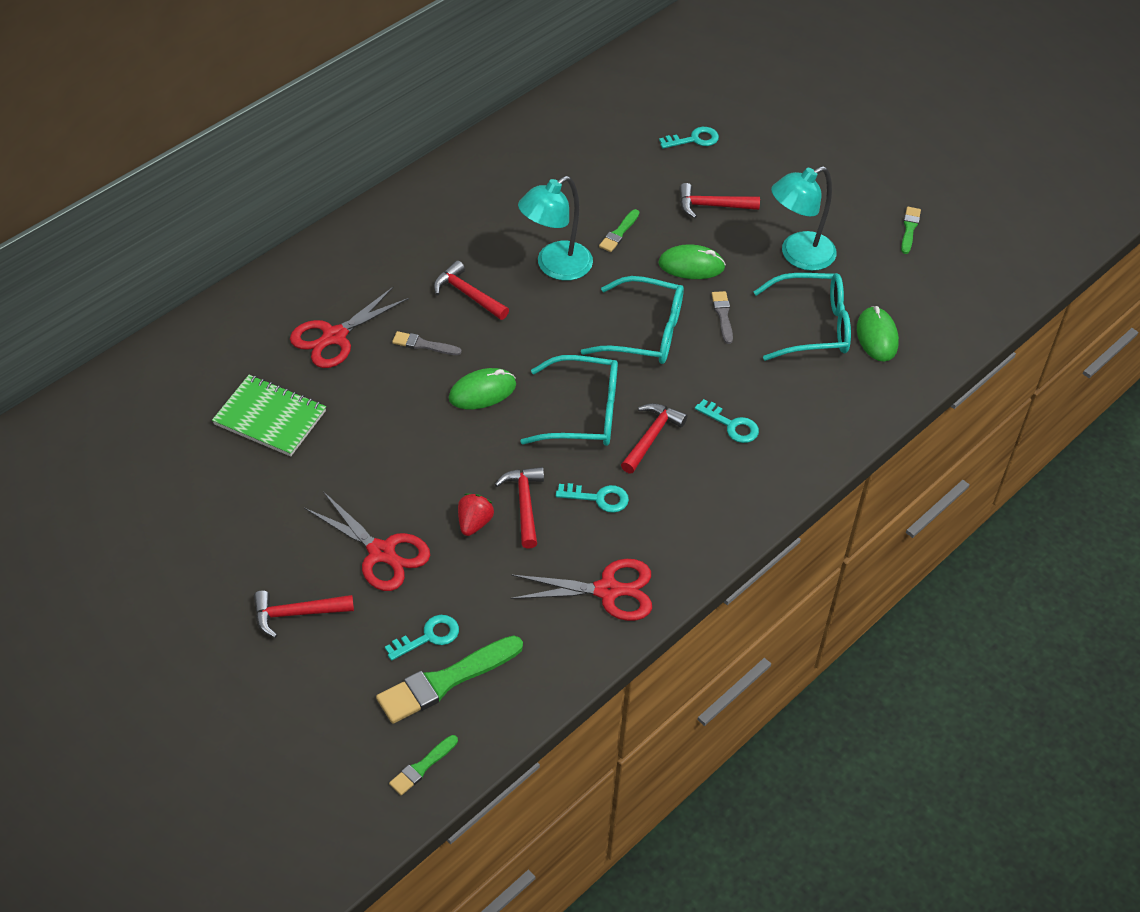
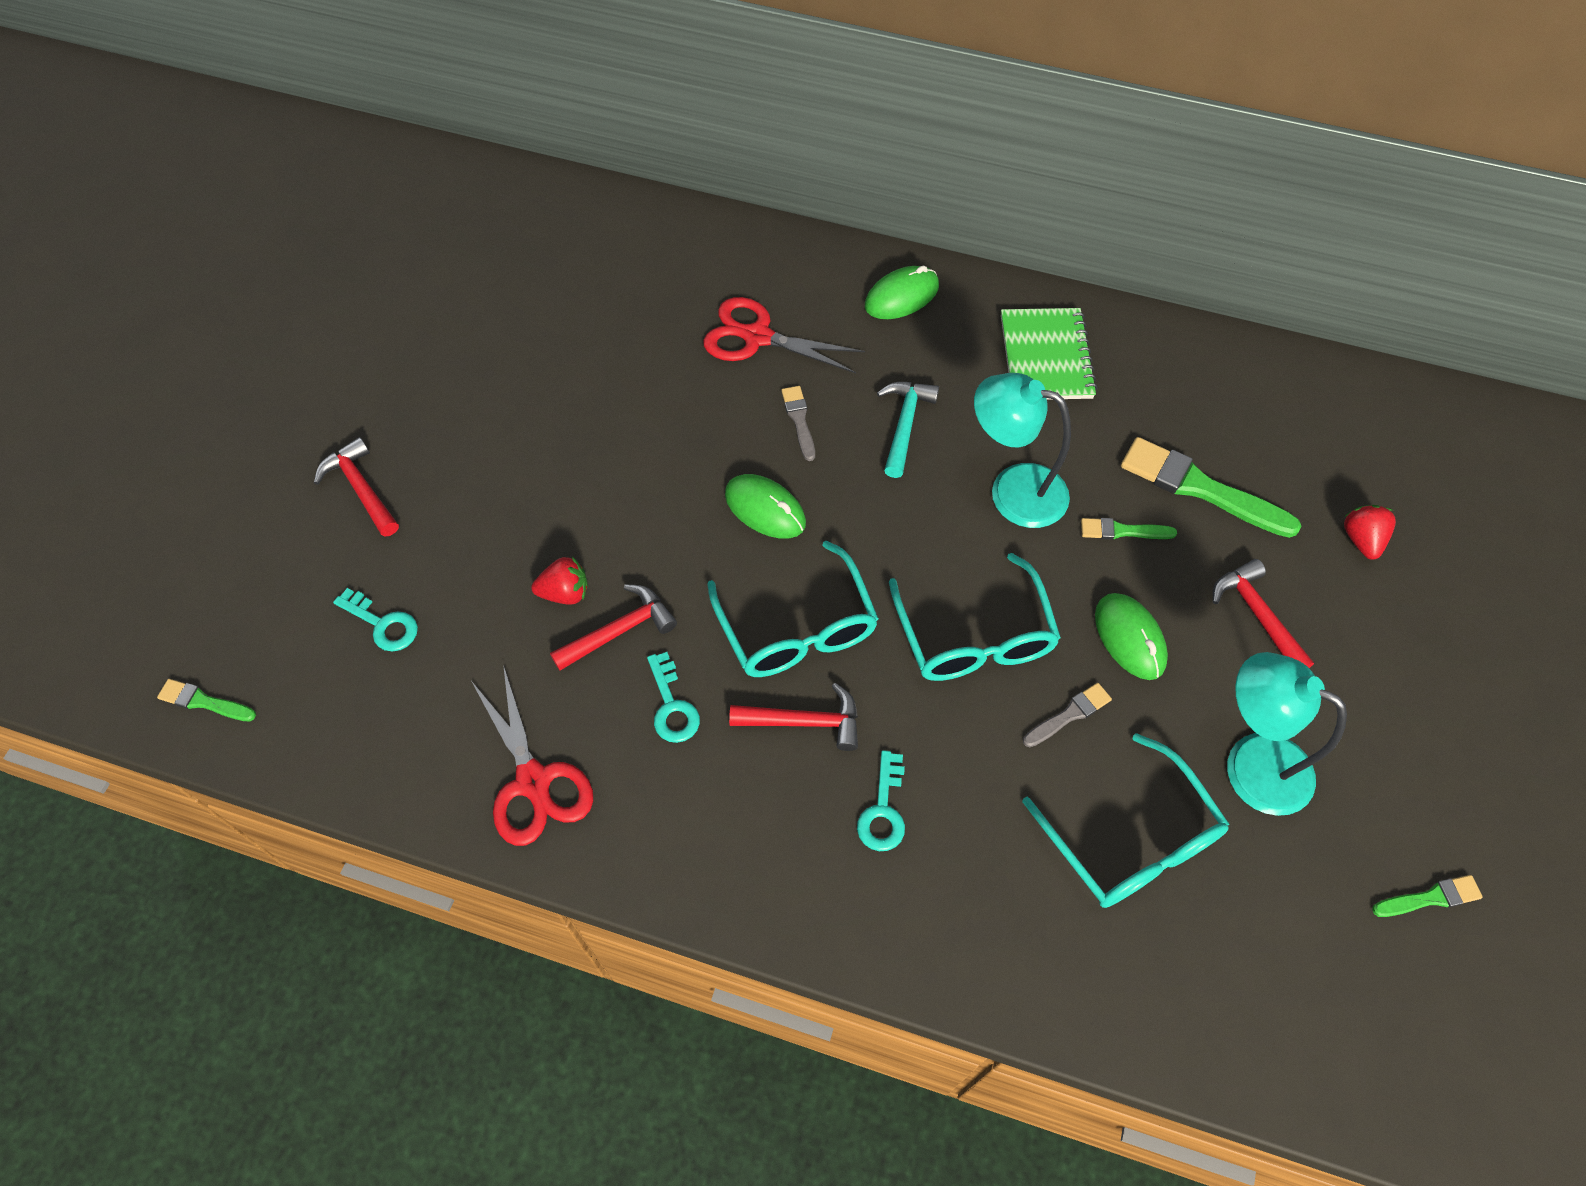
camera: 65 degrees right, 10 degrees up
(270, 418) = (610, 339): green notebook -> green notebook (1046, 357)
(381, 552) = (479, 524): red scissors -> none
(445, 681) = (328, 669): green brush -> green brush (1199, 488)
(467, 294) = (904, 425): red hammer -> turquoise hammer
(694, 139) = (1361, 540): turquoise key -> red strawberry
(877, 336) = (1175, 939): green mouse -> green mouse (901, 296)

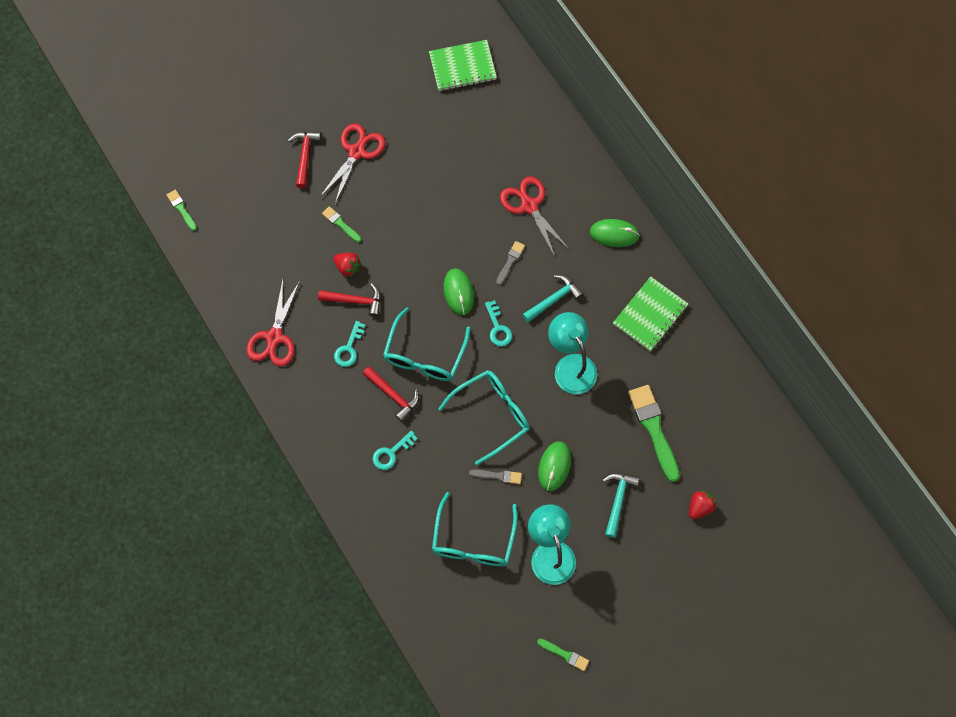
camera: 40 degrees right, 10 degrees up
(382, 624) = (268, 226): turquoise key -> turquoise key (498, 328)
(440, 431) = (356, 152): none -> red scissors
(506, 237) = (462, 67): none -> green notebook
(974, 636) = (492, 415): turquoise glasses -> turquoise glasses turned 150 degrees counterclockwise
(1122, 531) = (599, 420): green brush -> green brush (340, 224)
(1257, 614) = (618, 500): red hammer -> turquoise hammer

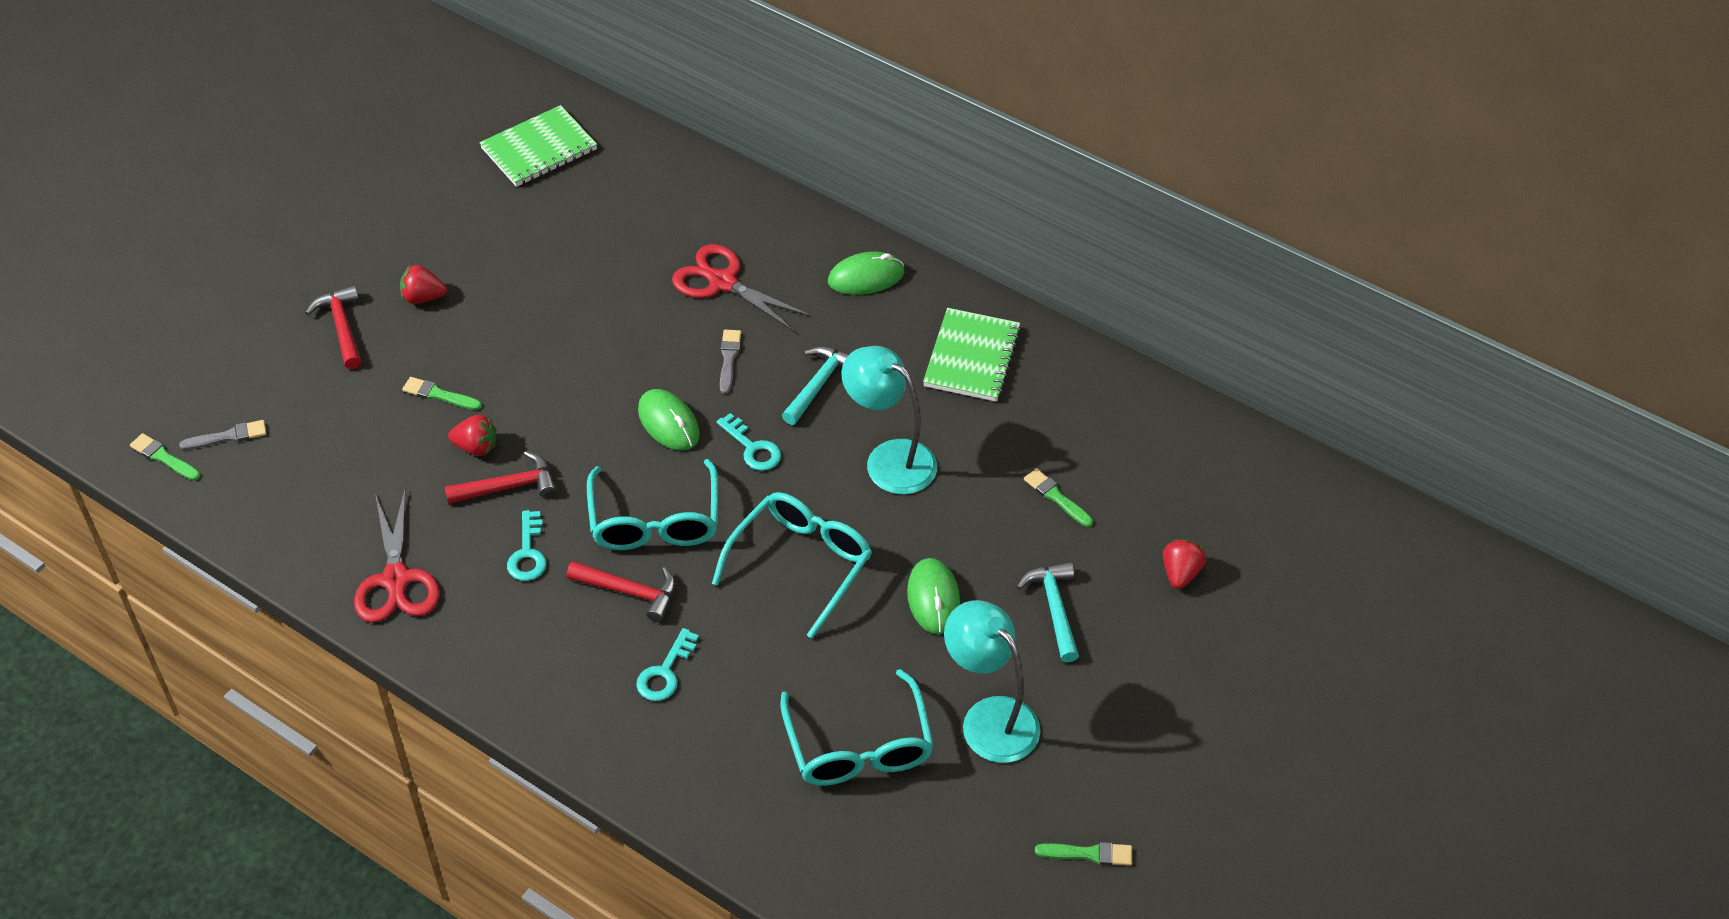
camera: 25 degrees left, 20 degrees down
(356, 152) = (423, 297): red scissors -> red strawberry
(498, 476) = (852, 643): grey brush -> grey brush (228, 436)
(653, 429) = (1056, 497): green brush -> green brush, size x0.51

